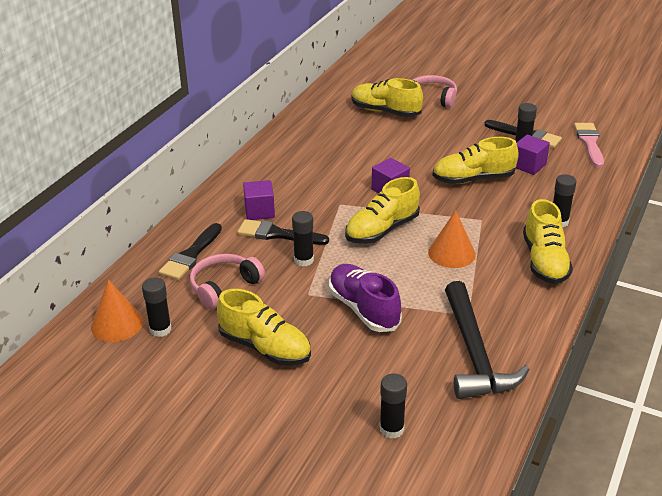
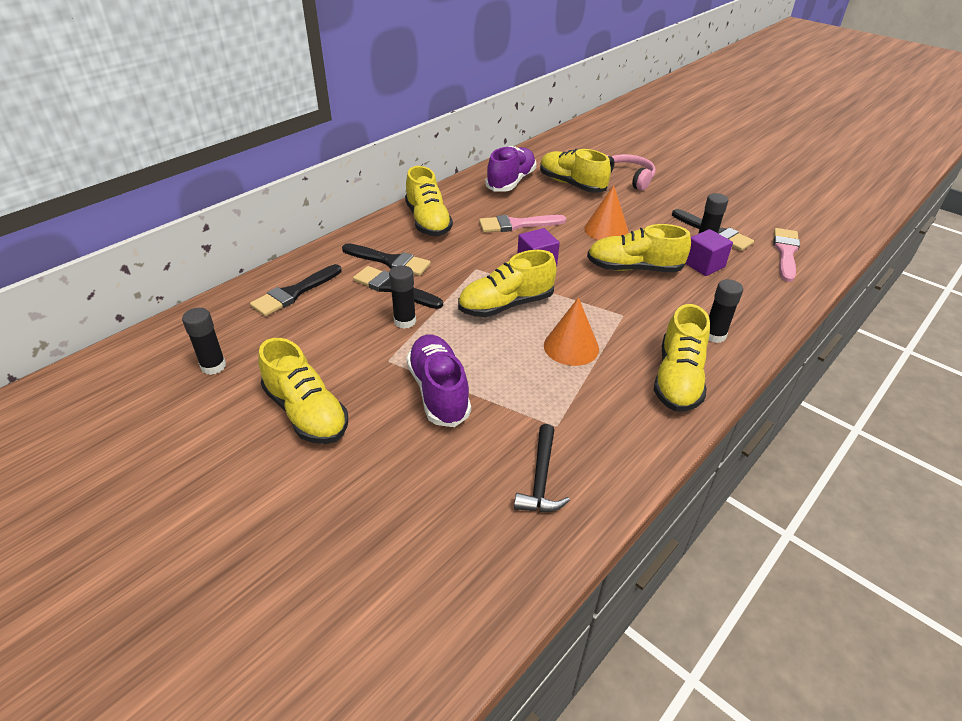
camera: 15 degrees right, 5 degrees up
(117, 324) = (176, 350): orange cone -> orange cone (606, 230)
(224, 287) = (306, 333): pink headphones -> none
(259, 211) = (389, 261): purple cube -> black brush
(273, 169) = (428, 221): none -> yellow shoe
(329, 118) = (511, 182): none -> purple shoe
(355, 158) = (517, 224): none -> pink brush
(391, 429) = (390, 557): black glue stick -> none
(474, 353) = (541, 478): black hammer -> black hammer, size x0.54

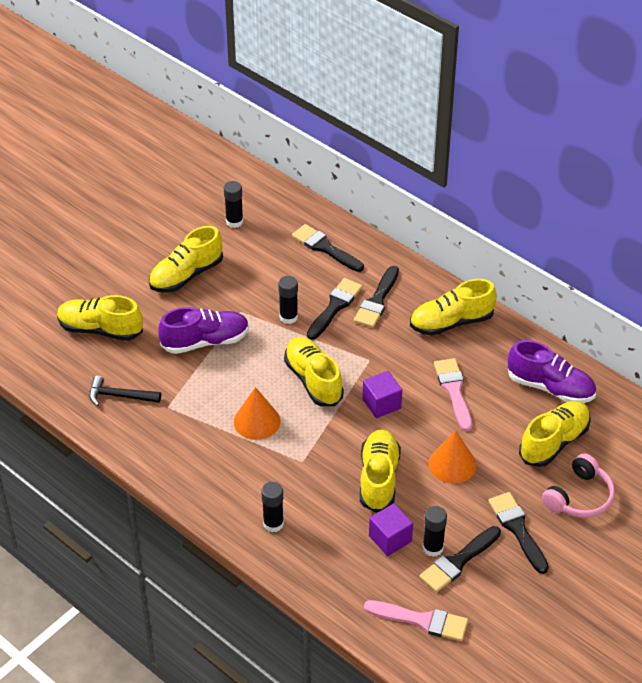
camera: 90 degrees right, 5 degrees up
(668, 205) = (517, 529): none -> black brush
(678, 379) = (216, 487): yellow shoe -> yellow shoe (100, 329)

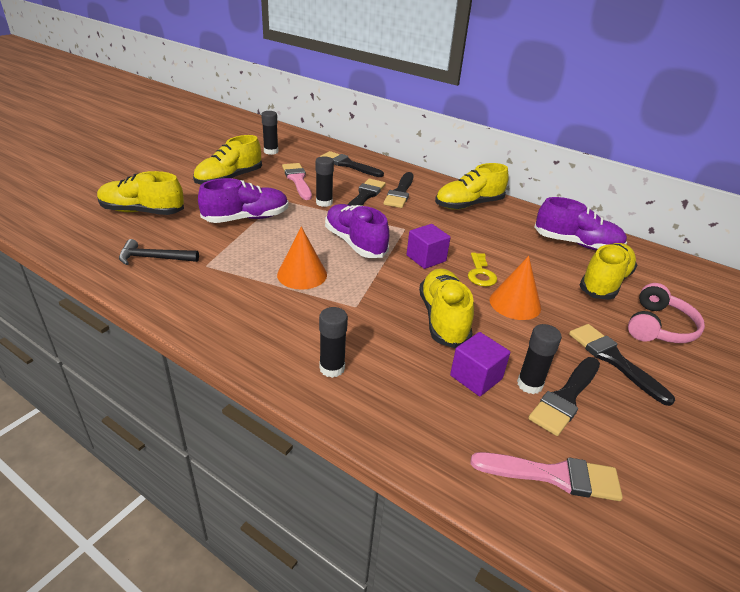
camera: 10 degrees left, 10 degrees down
(313, 380) = (355, 243): yellow shoe -> purple shoe
(431, 426) = (480, 273): none -> yellow key
(454, 391) = (491, 248): pink brush -> pink brush (297, 180)

